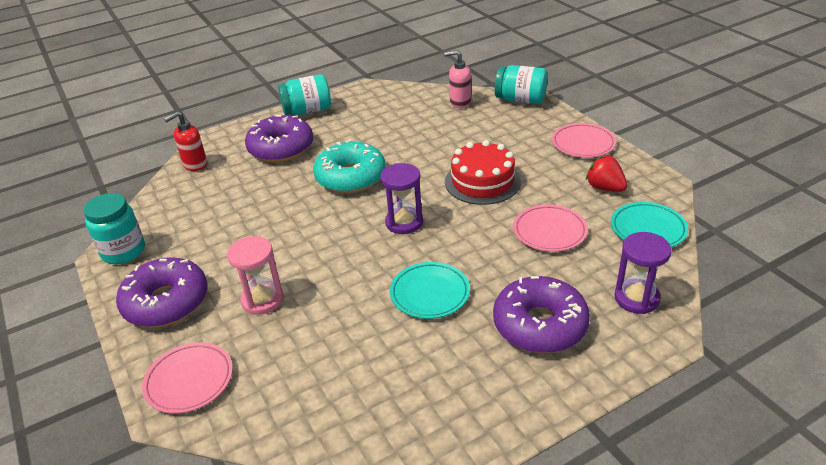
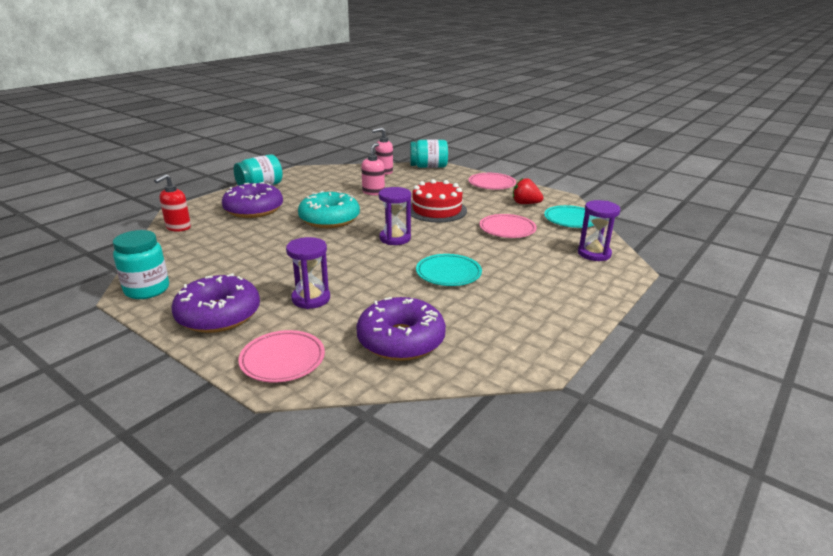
camera: 25 degrees left, 10 degrees down
(262, 300) = (311, 299): pink hourglass -> purple hourglass
(426, 138) = (373, 192): none -> pink soap dispenser
(540, 325) = (542, 277): purple donut -> purple donut (401, 340)

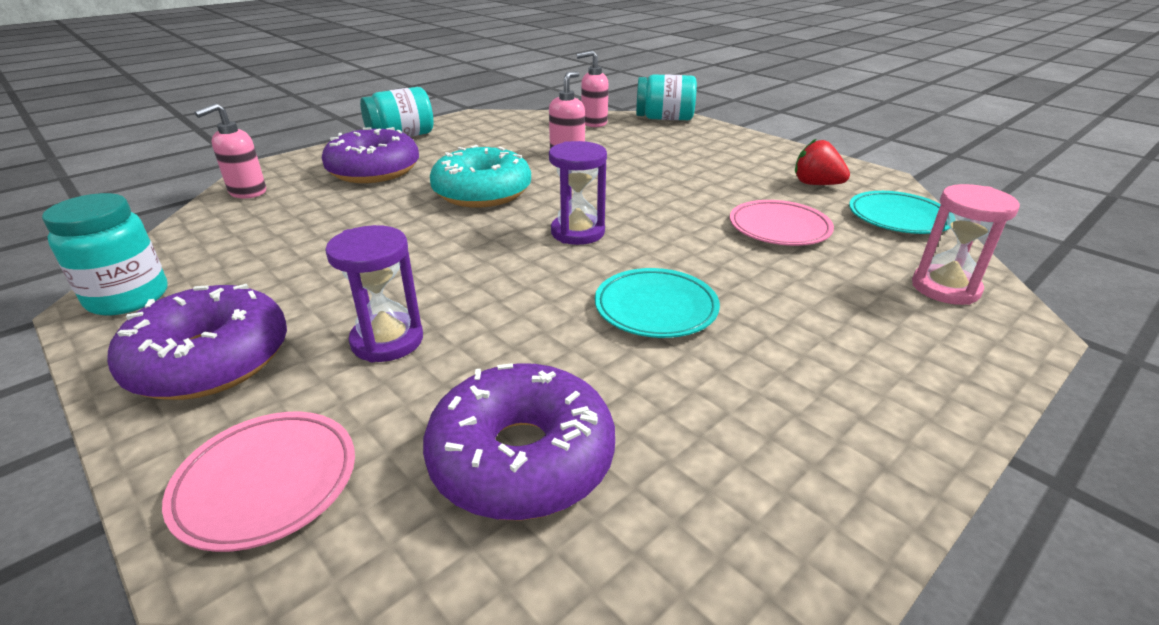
camera: 10 degrees right, 5 degrees up
(178, 227) = (247, 192): red soap dispenser -> pink soap dispenser
(436, 210) = (661, 187): red cake -> none
(491, 184) = (761, 149): pink plate -> none
(594, 254) = (945, 288): purple hourglass -> pink hourglass

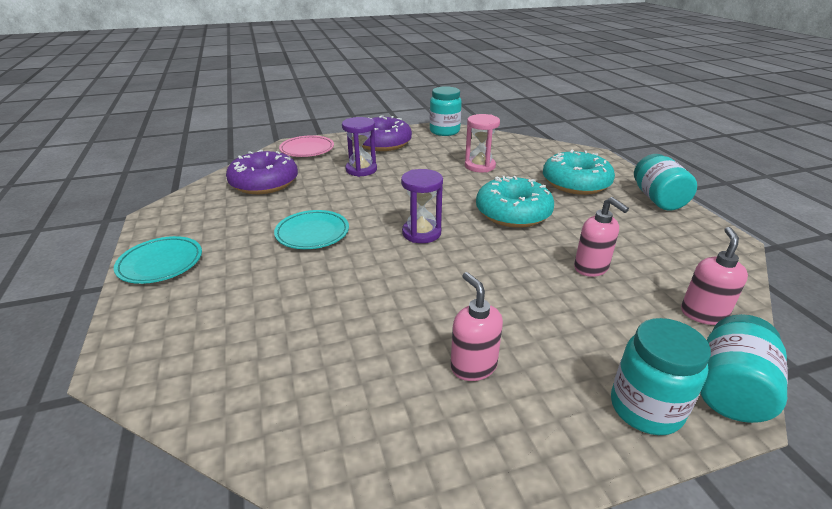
camera: 115 degrees right, 0 degrees up
(247, 192) = (552, 149): pink soap dispenser -> pink soap dispenser (473, 366)
(374, 170) = (576, 183): purple donut -> turquoise donut
(710, 134) = (645, 408): none -> turquoise jar
(779, 228) = (350, 326): pink plate -> none
(816, 184) = (418, 416): red strawberry -> none
(898, 218) = (294, 430): turquoise plate -> turquoise plate (160, 263)
(945, 288) = (189, 365): pink hourglass -> pink hourglass (480, 166)

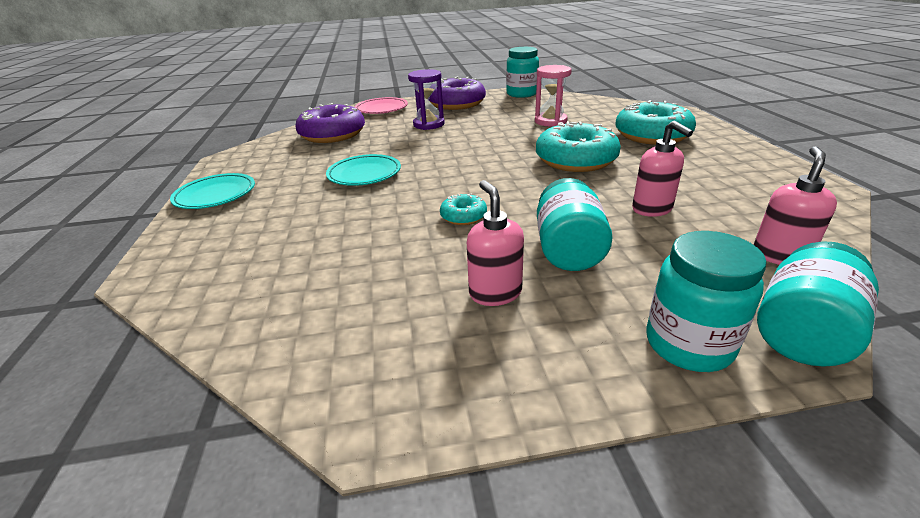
camera: 10 degrees right, 0 degrees up
(421, 233) = (473, 175): purple hourglass -> none
(423, 281) = (463, 216): none -> turquoise donut
(657, 199) = (744, 149): turquoise jar -> turquoise jar (568, 249)

